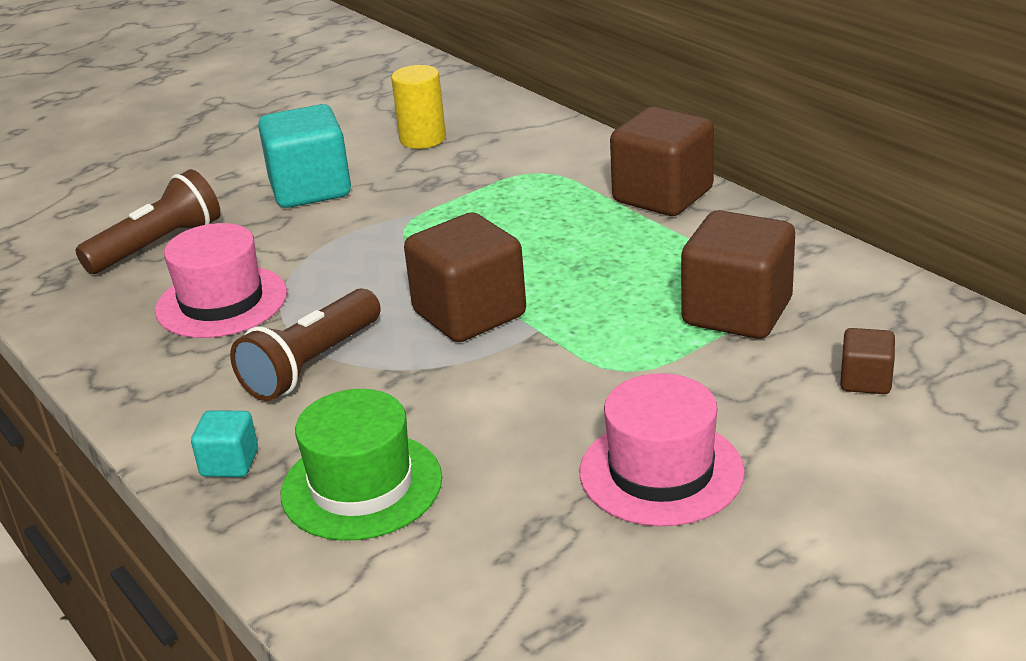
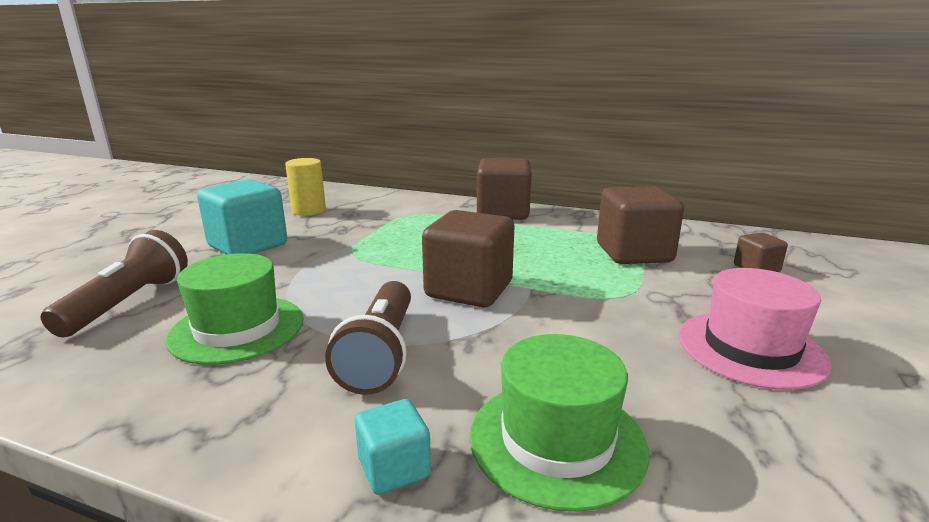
camera: 35 degrees left, 10 degrees down
(221, 302) = (237, 328): pink hat -> green hat

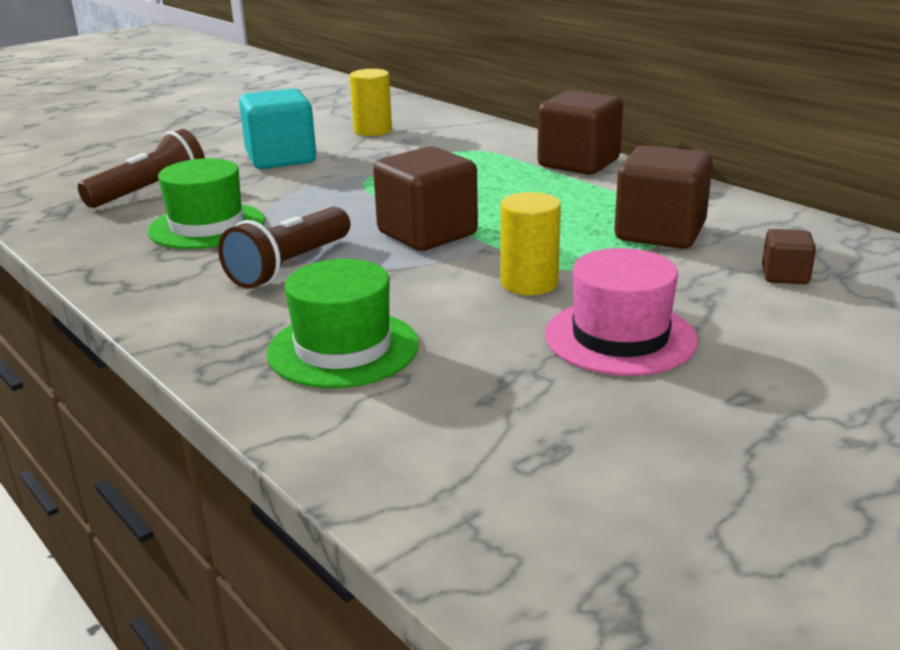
camera: 30 degrees right, 5 degrees up
(394, 468) = (217, 333): turquoise cube -> none
(612, 316) = (529, 283): none -> yellow cylinder

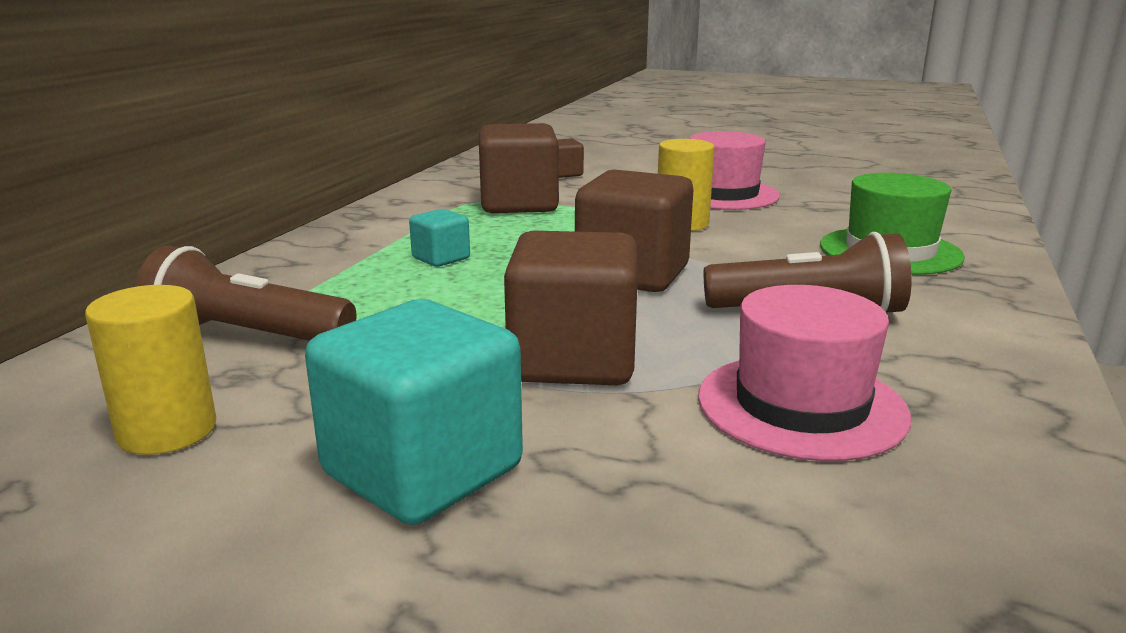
camera: 120 degrees left, 5 degrees down
(150, 191) = (760, 552): brown flashlight -> brown flashlight (246, 336)
(207, 226) = (801, 405): green hat -> pink hat
(530, 189) = (441, 258): none -> turquoise cube
(578, 163) = (324, 253): brown cube -> brown cube (573, 361)

